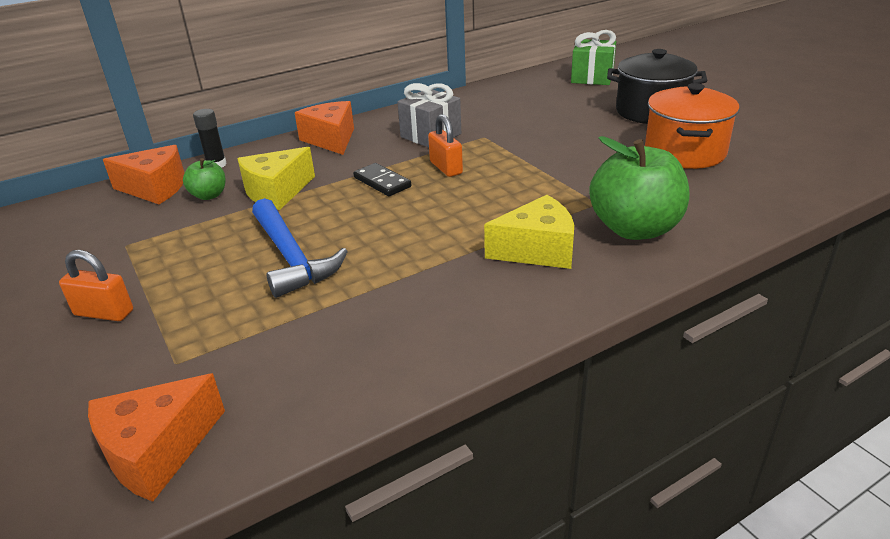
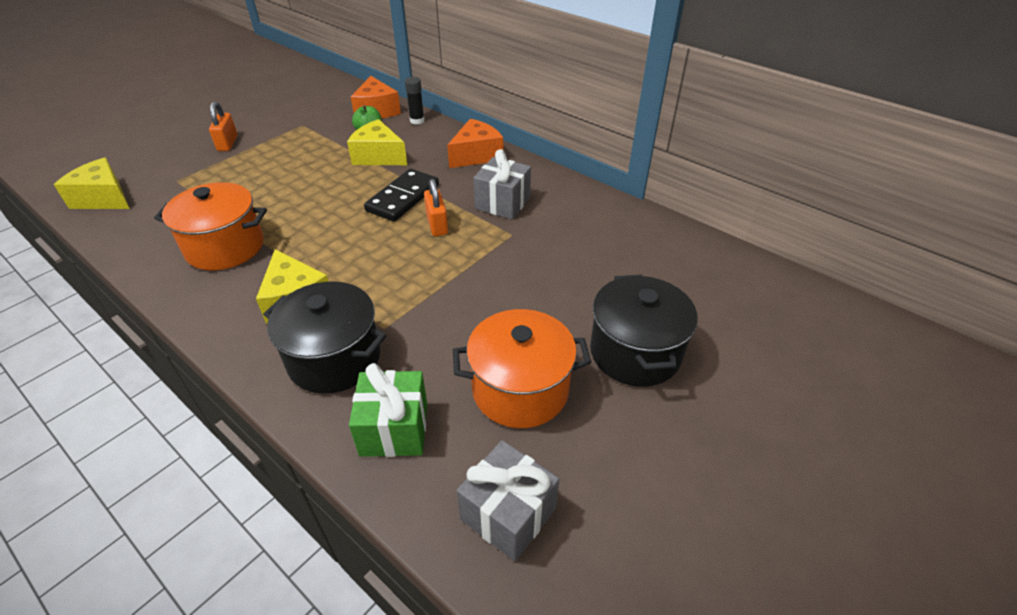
camera: 70 degrees right, 10 degrees up
(157, 451) = (104, 198): orange cheese -> yellow cheese
(292, 258) = (285, 187): blue hammer -> none
(382, 182) = (403, 198): black domino -> black domino, size x1.51
(404, 303) = (225, 247): none -> orange pot
(446, 168) = (437, 225): orange padlock -> orange padlock turned 60 degrees counterclockwise
(592, 78) = (724, 289): green gift -> green gift (394, 429)
(635, 229) = (334, 358): green apple -> black pot
(802, 168) = (508, 514): none -> grey gift

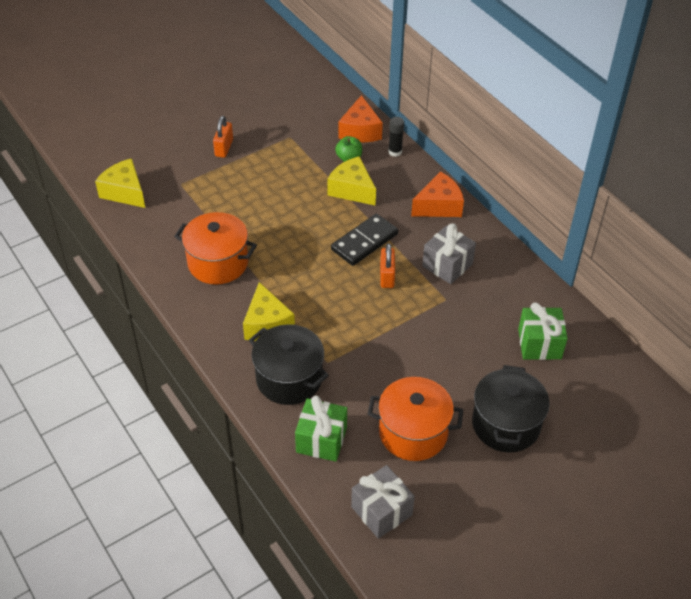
camera: 15 degrees right, 5 degrees up
(635, 257) = (539, 344): none -> green gift

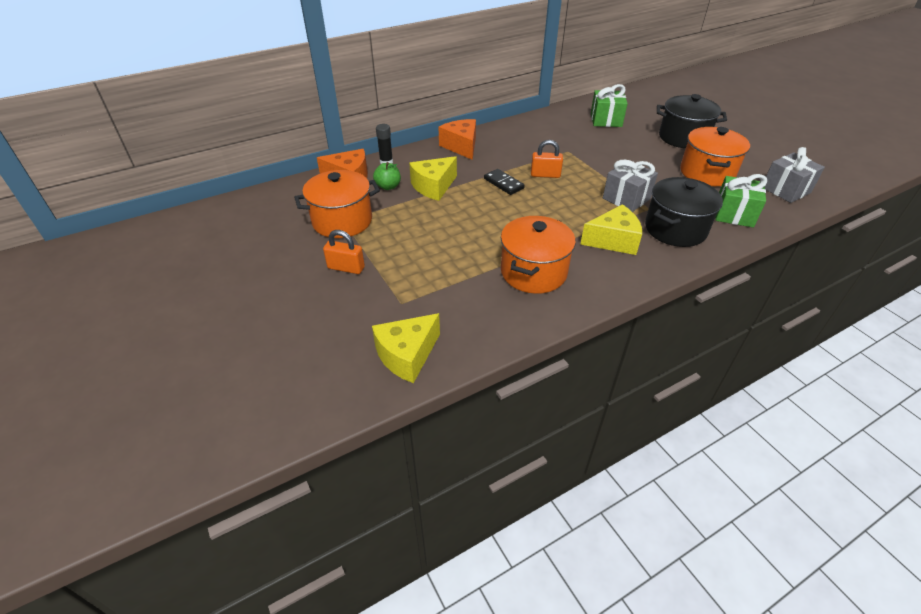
camera: 85 degrees left, 5 degrees down
(289, 136) = (342, 221): none -> orange pot
(364, 242) = (503, 183): black domino -> black domino, size x0.66
(447, 265) = (530, 148): grey gift -> grey gift (626, 198)

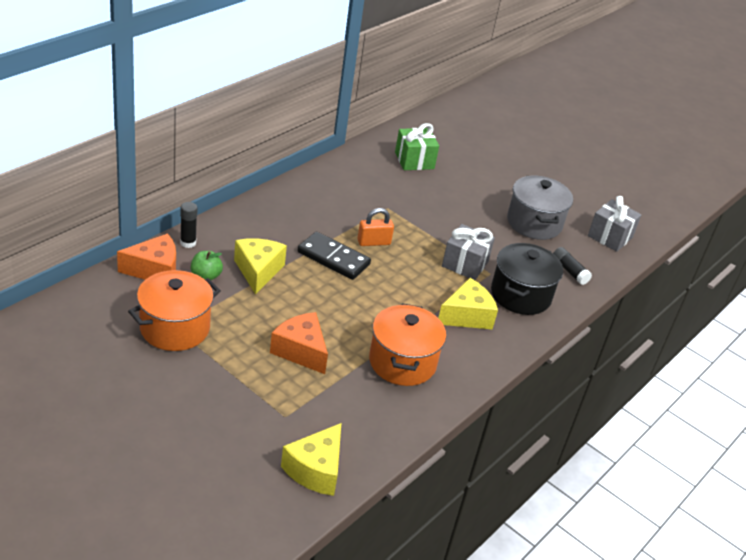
camera: 25 degrees left, 5 degrees down
(346, 268) = (208, 385): orange padlock -> none
(433, 187) = (258, 271): yellow cheese -> yellow cheese turned 150 degrees clockwise
(461, 146) = (266, 212): orange cheese -> orange cheese (300, 351)
(503, 183) = (333, 258): black domino -> black domino, size x1.51
(683, 137) = (500, 179): black pot -> none
(707, 173) = (534, 223): orange pot -> grey pot
(734, 214) = (569, 271): green gift -> black glue stick

